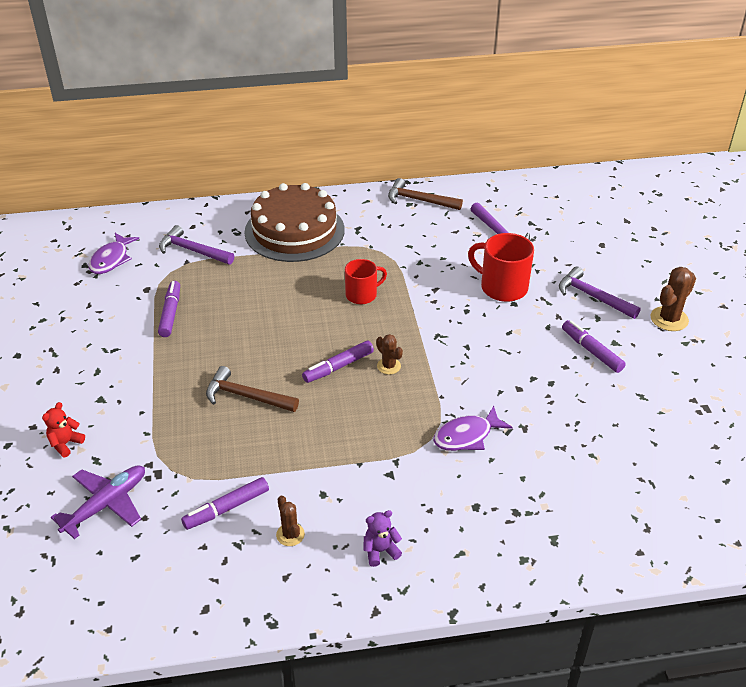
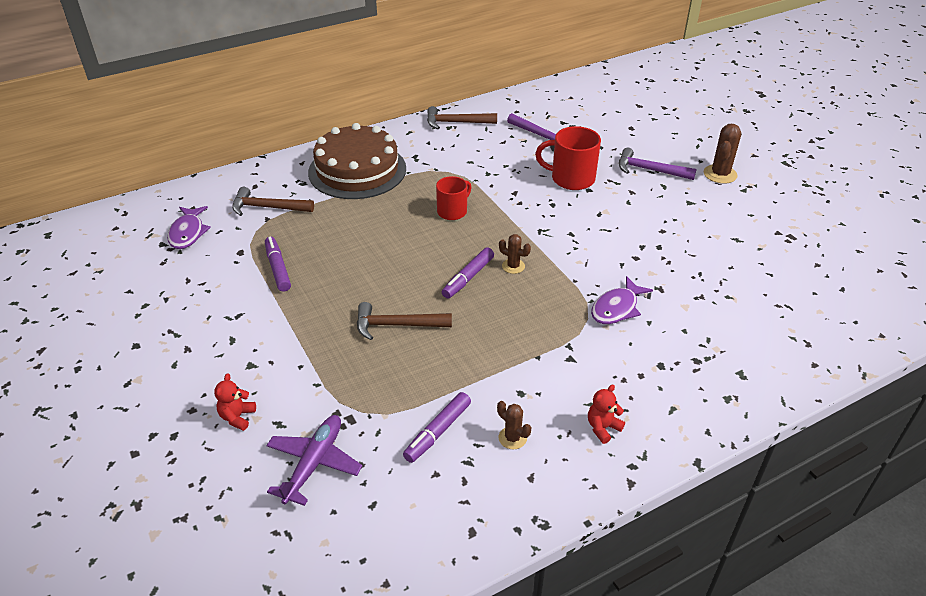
camera: 20 degrees left, 0 degrees up
(193, 251) = (268, 207): purple hammer -> brown hammer
(380, 551) = (602, 428): purple teddy bear -> red teddy bear
(591, 351) = (675, 213): purple marker -> none

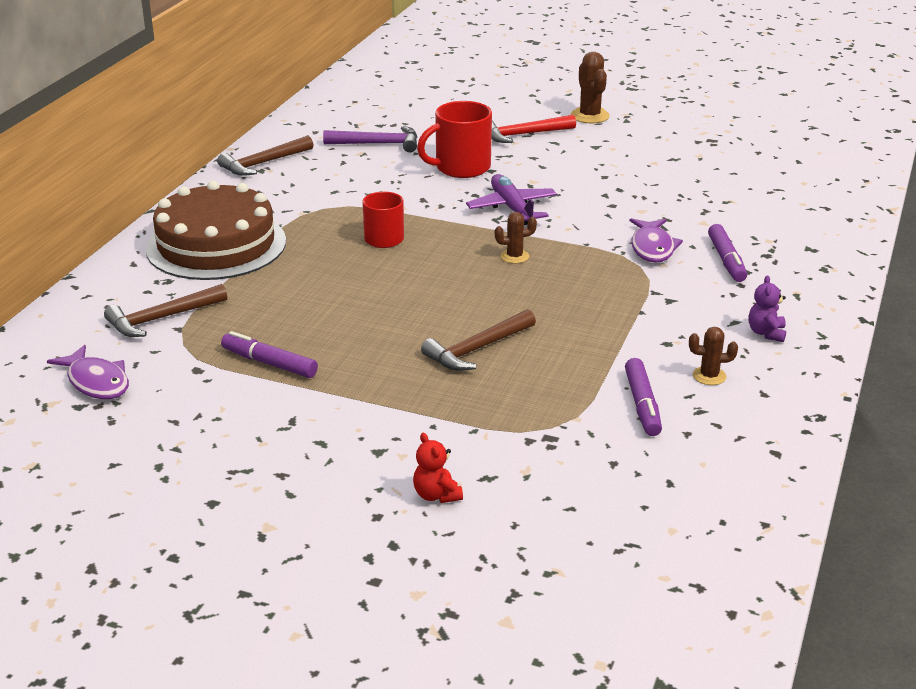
camera: 40 degrees left, 10 degrees down
(314, 463) = (571, 485): purple plane -> purple plane (512, 208)
(468, 278) = (486, 283): purple marker -> purple marker (726, 260)
(602, 428) = (766, 333): red teddy bear -> purple teddy bear
(650, 170) = (524, 134): purple hammer -> red hammer

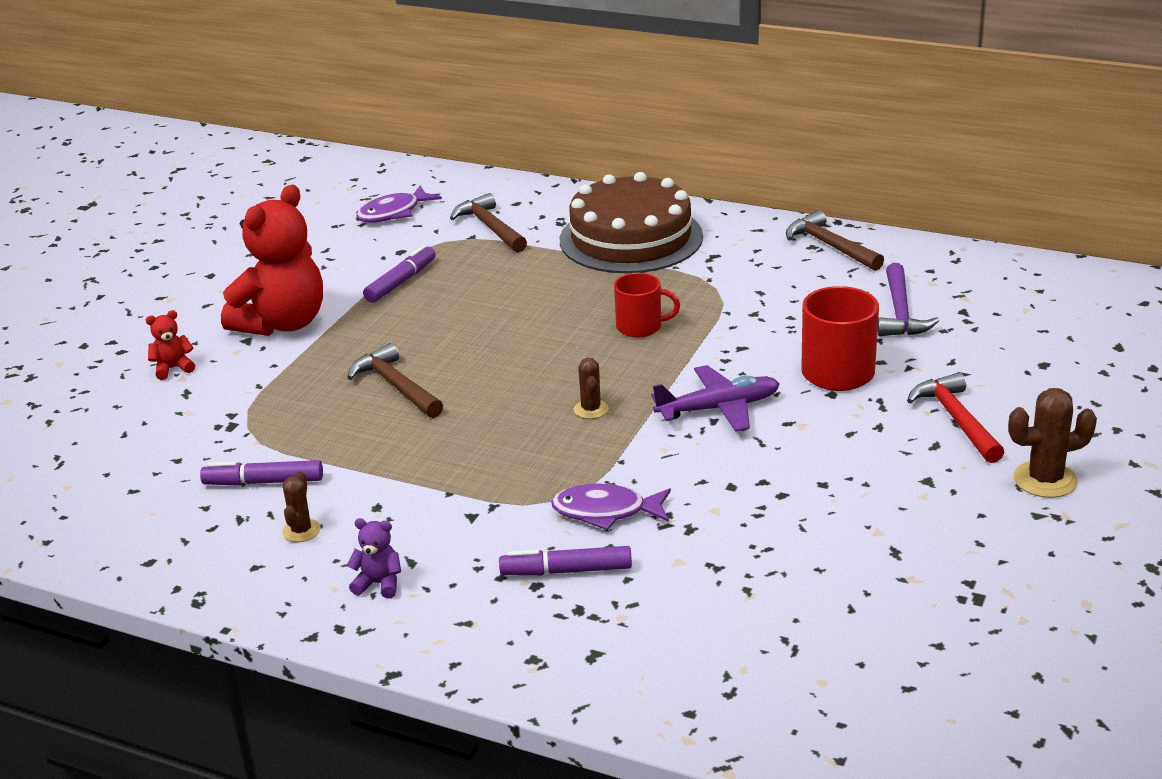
camera: 95 degrees right, 0 degrees up
(346, 430) = (282, 323): none -> red teddy bear

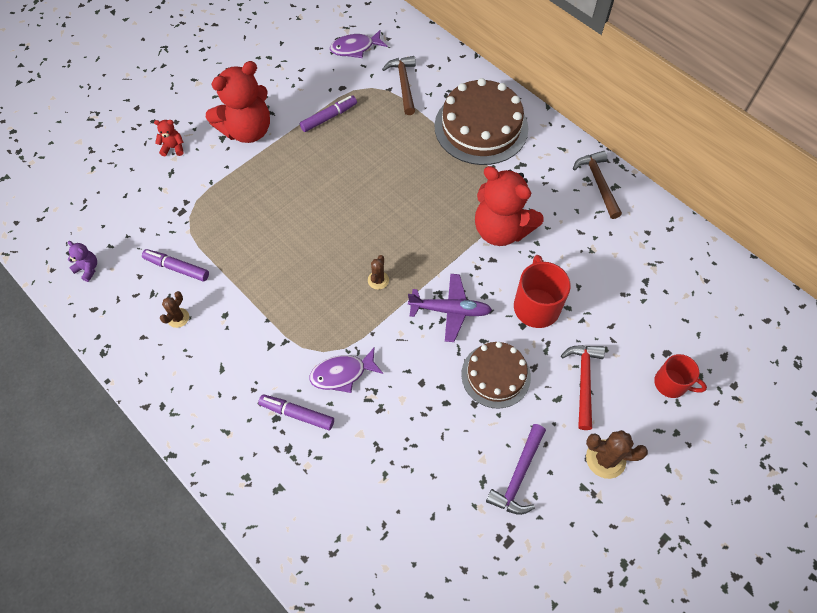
camera: 20 degrees right, 30 degrees up
(379, 584) = (197, 379): purple teddy bear -> purple teddy bear (88, 269)
(396, 386) = (282, 213): brown hammer -> none
(606, 511) = (342, 374): purple fish -> purple fish turned 45 degrees counterclockwise
(640, 327) = (444, 216): red mug -> red mug (671, 384)
(732, 318) = (501, 230): none -> red teddy bear
(831, 449) = (495, 375): none -> brown cake
(900, 312) = (606, 266): purple hammer -> purple hammer (518, 475)

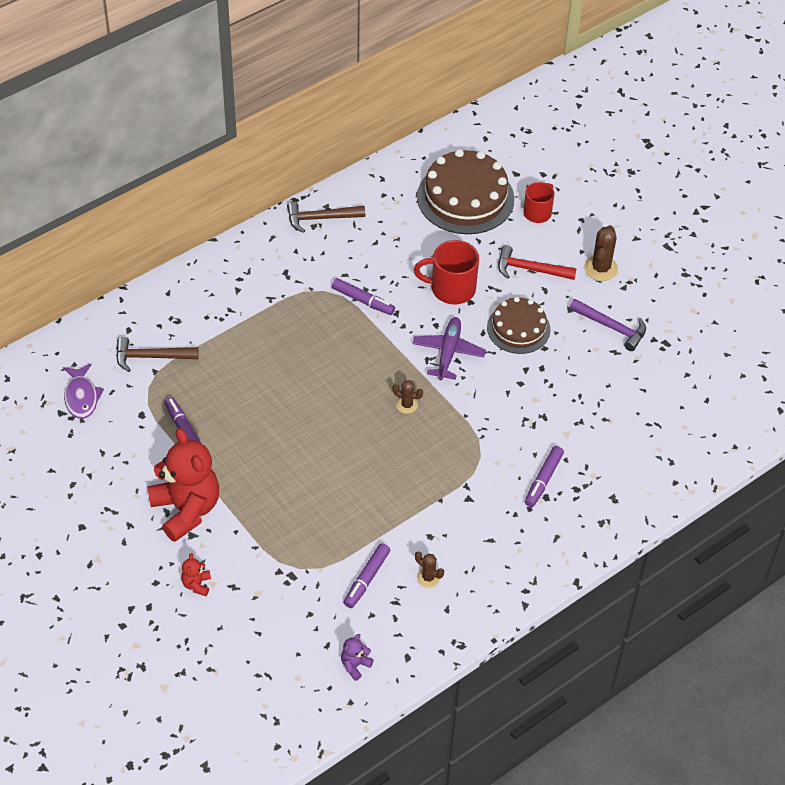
camera: 85 degrees left, 10 degrees down
(342, 374) = (505, 442): purple fish -> none
(481, 127) = (229, 298): brown cake -> brown cake (465, 198)
(501, 230) = (363, 301): red teddy bear -> purple marker

